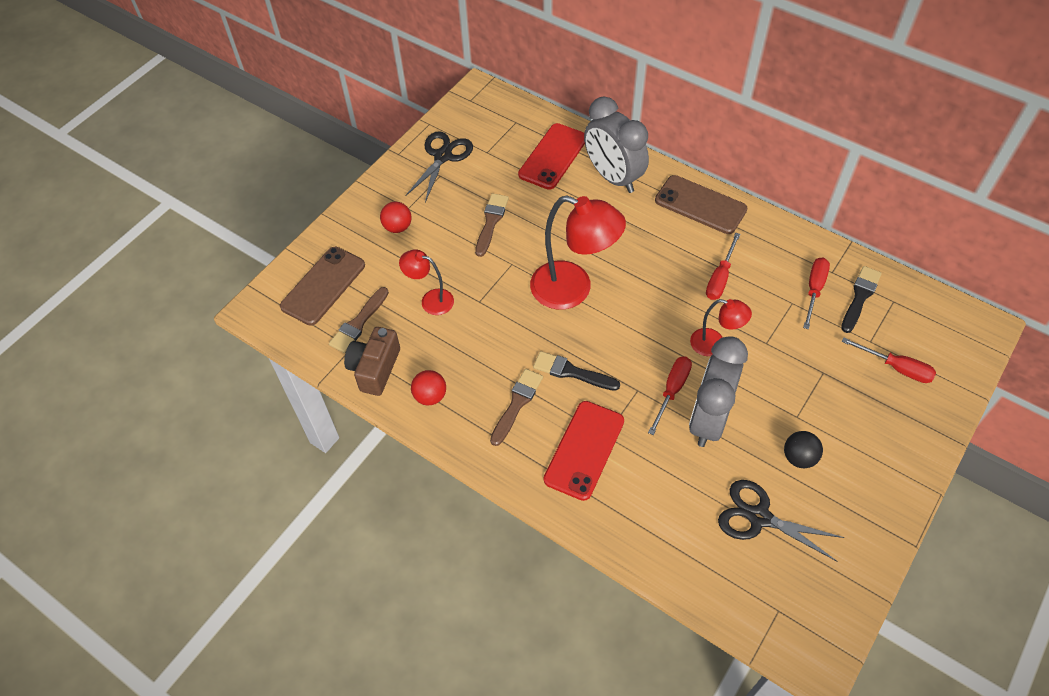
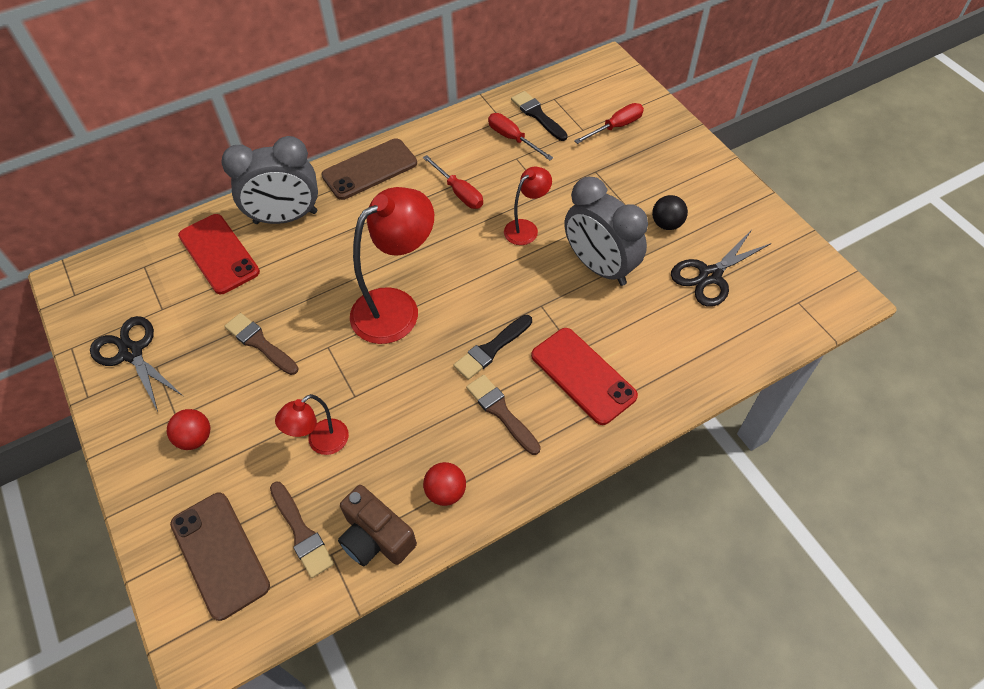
camera: 65 degrees left, 0 degrees up
(672, 391) = (556, 280): red screwdriver -> none

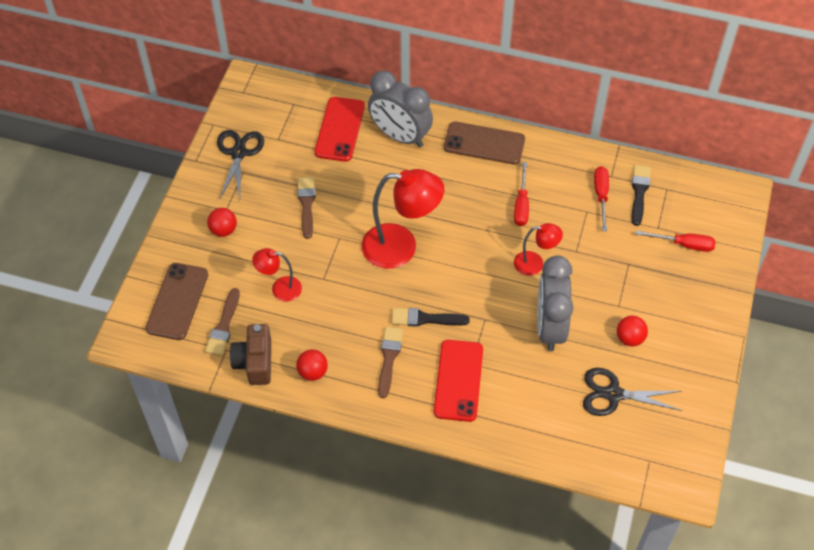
camera: 45 degrees right, 0 degrees up
(666, 224) = (630, 338): black ball -> red ball

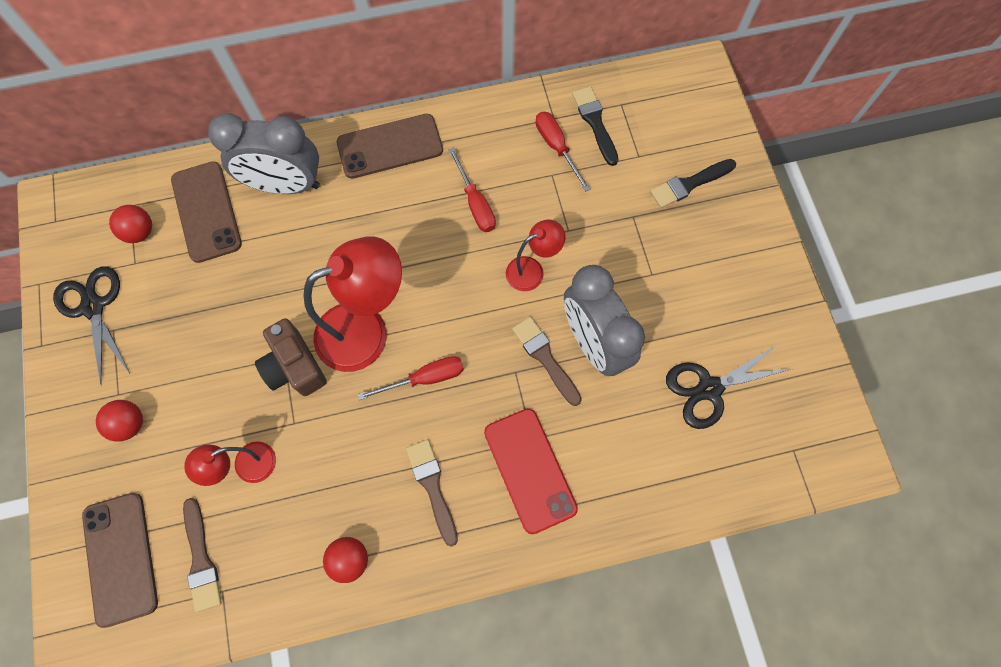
camera: 30 degrees left, 15 degrees up
(255, 362) = (269, 587): brown camera -> brown camera (294, 366)
(306, 204) = (218, 333): brown brush -> brown brush (545, 358)
(340, 129) = (206, 212): red phone -> brown phone
(425, 319) = (446, 410): black brush -> black brush (689, 184)
(630, 338) = (687, 308): red ball -> red ball (140, 232)
(684, 244) = (677, 162): red screwdriver -> red screwdriver (425, 378)

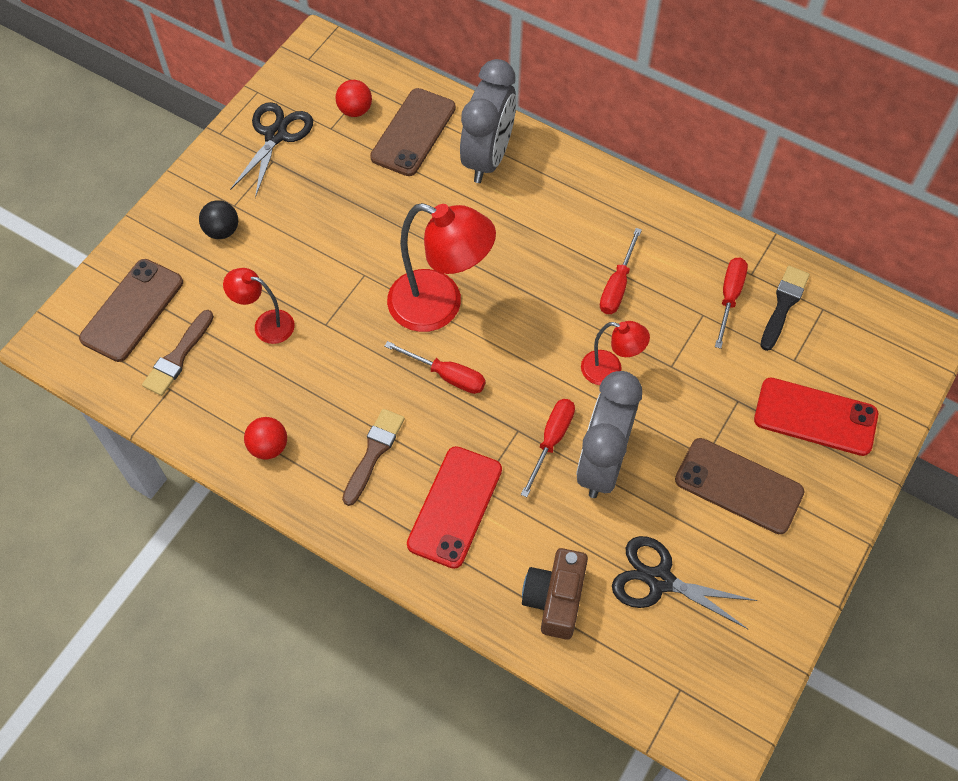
camera: 45 degrees right, 10 degrees down
(130, 424) = (222, 231): red ball -> black ball
(285, 185) = (488, 158): grey clock -> grey clock turned 120 degrees counterclockwise
(294, 366) = (365, 287): brown camera -> brown camera (555, 599)
(390, 147) = (594, 192): brown phone -> brown phone (738, 486)
(545, 358) = (551, 440): brown brush -> red screwdriver
(689, 184) = (815, 417): black brush -> red phone

